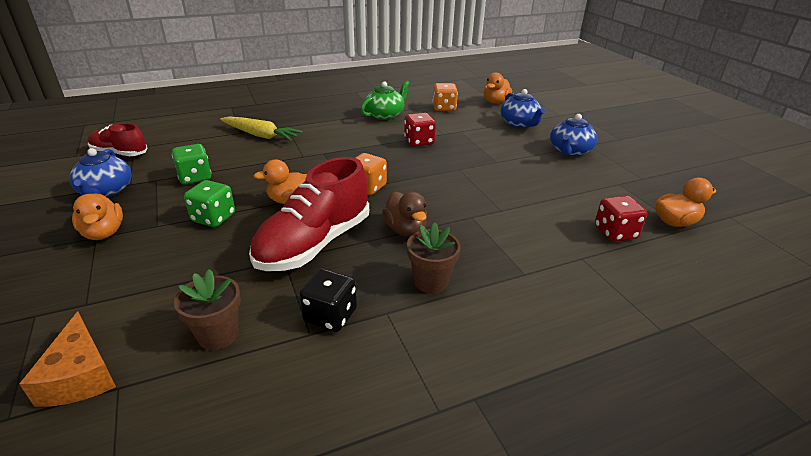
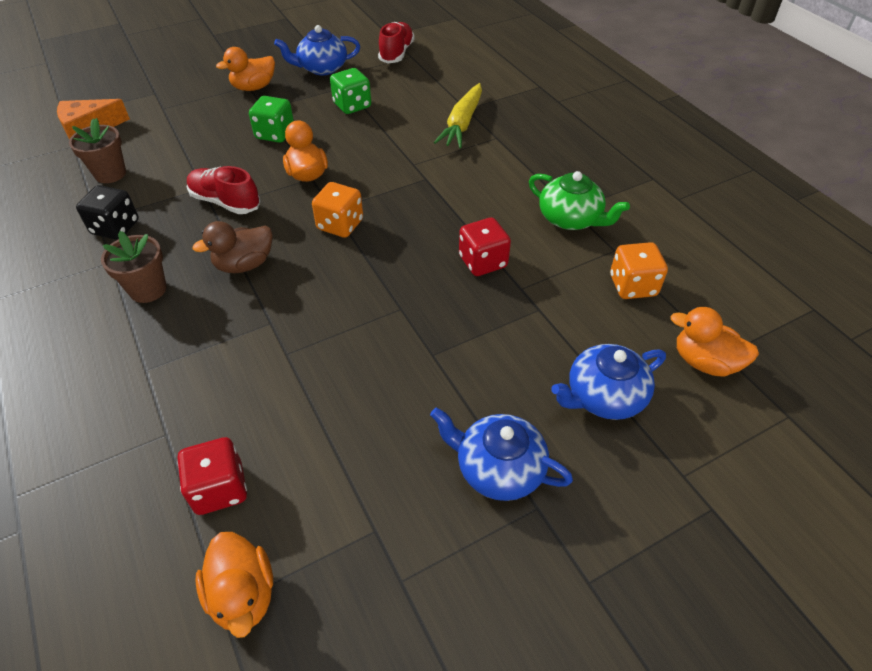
camera: 85 degrees right, 15 degrees up
(314, 243) = (225, 202): red shoe -> red shoe, size x0.59

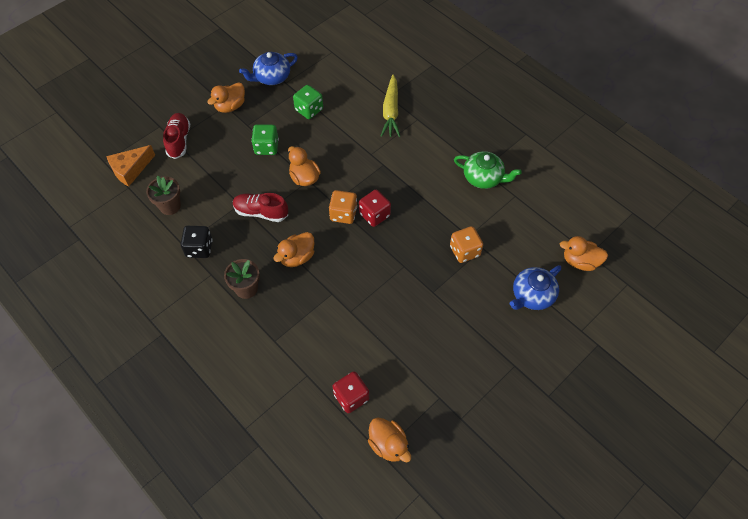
camera: 15 degrees left, 10 degrees up
(244, 264) = (297, 257): brown duck -> orange duck
(396, 53) = (320, 51): red shoe -> red shoe (179, 140)
(483, 262) = (440, 222): red dice -> red dice (374, 215)
(498, 468) = (489, 350): blue teapot -> none
(632, 286) = (531, 219): orange dice -> orange dice (464, 251)

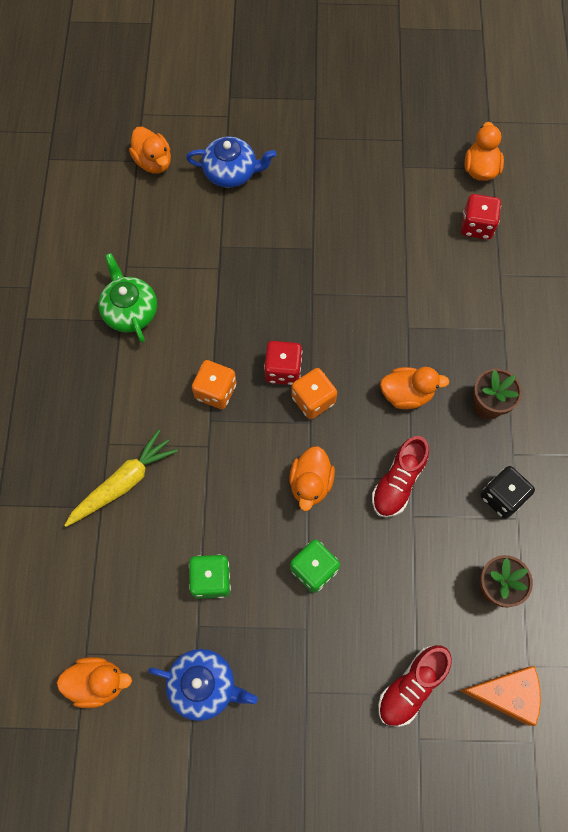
camera: 135 degrees left, 10 degrees up
(230, 106) = (300, 684): orange duck -> orange duck (98, 682)
(261, 212) = (398, 482): red shoe -> red shoe turned 60 degrees clockwise
(464, 251) = (240, 258): orange dice -> orange dice (215, 391)

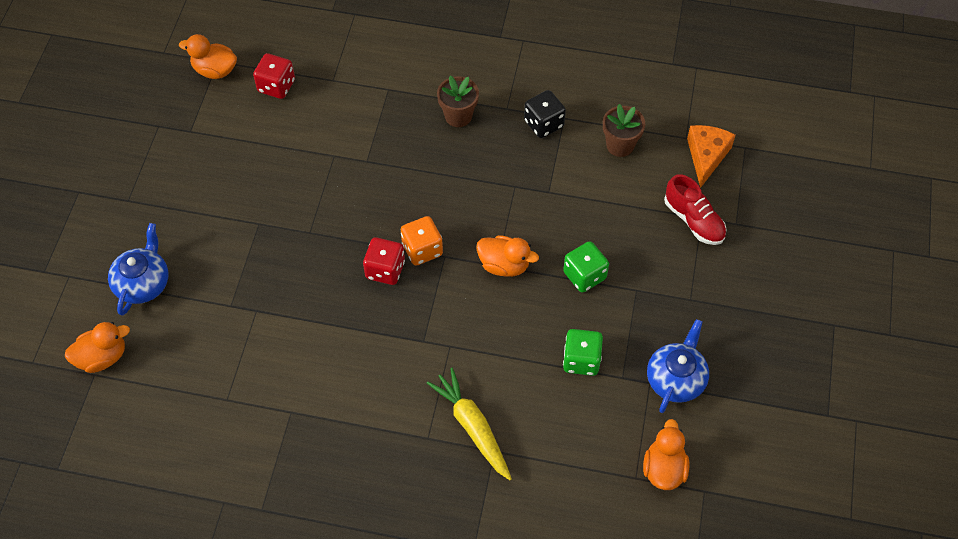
camera: 80 degrees left, 10 degrees down
(130, 311) = (282, 401): green teapot -> none
(215, 391) = (393, 332): orange dice -> none
(398, 482) = (516, 197): red shoe -> none
(407, 394) = (434, 174): orange duck -> none

